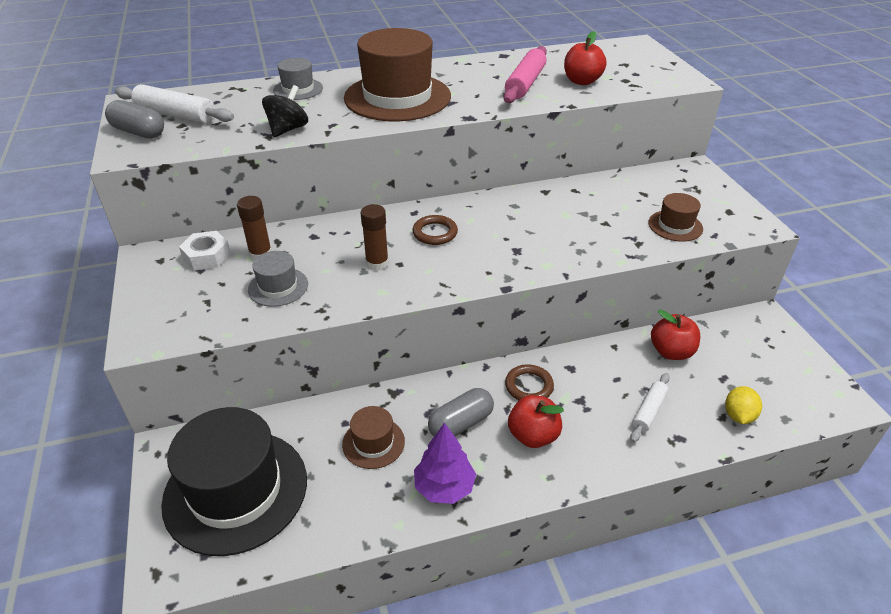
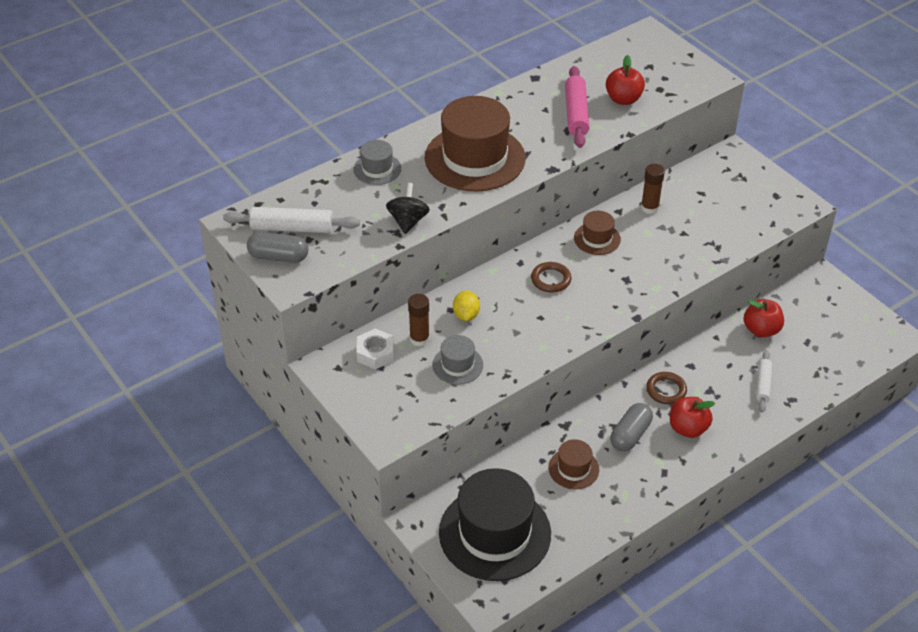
camera: 20 degrees left, 5 degrees up
(377, 263) = (522, 322): brown glue stick -> brown glue stick (649, 208)
(444, 487) = (644, 485): purple tree -> none
(675, 226) = (739, 222): brown hat -> brown hat (597, 239)
(738, 415) = (827, 370): yellow lemon -> yellow lemon (466, 315)

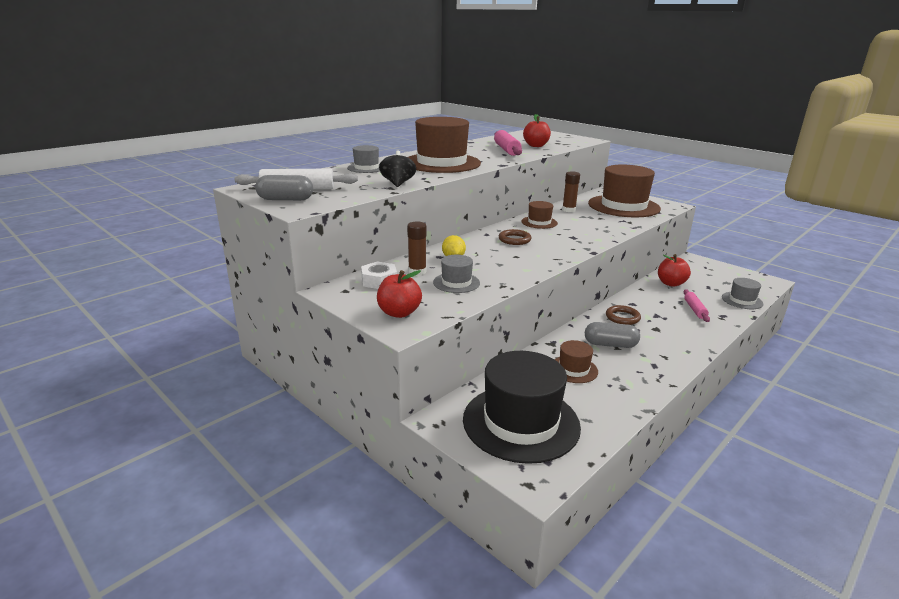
camera: 10 degrees left, 20 degrees down
(630, 435) = (610, 344): grey capsule -> grey capsule turned 75 degrees clockwise
(688, 428) = (655, 337): red apple -> red apple (399, 313)
(731, 203) = (623, 206): none -> brown hat
(763, 385) = (694, 309): white rolling pin -> pink rolling pin
(834, 373) = (742, 300): none -> grey hat

